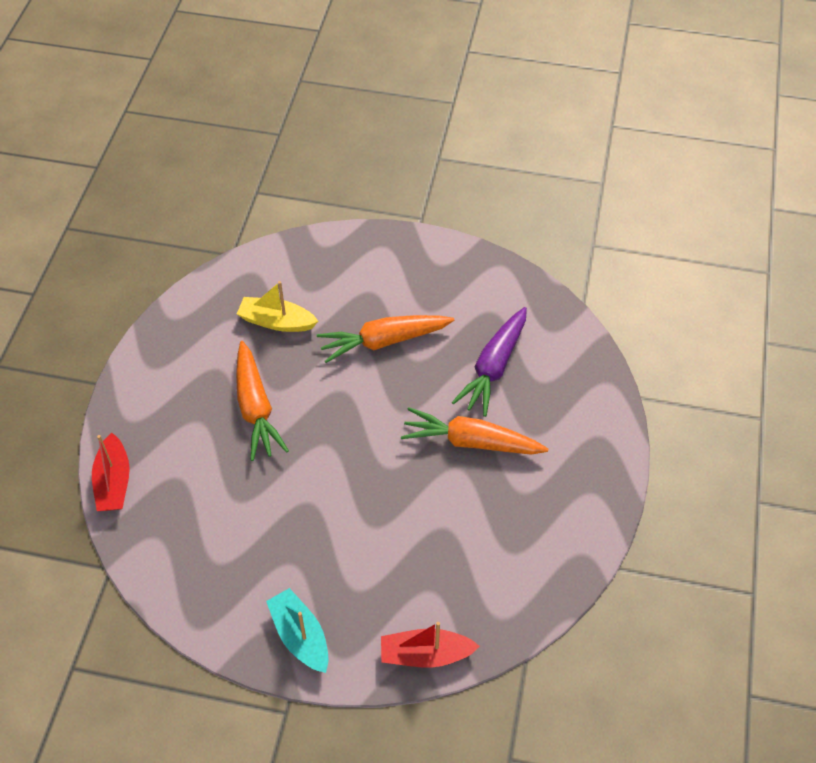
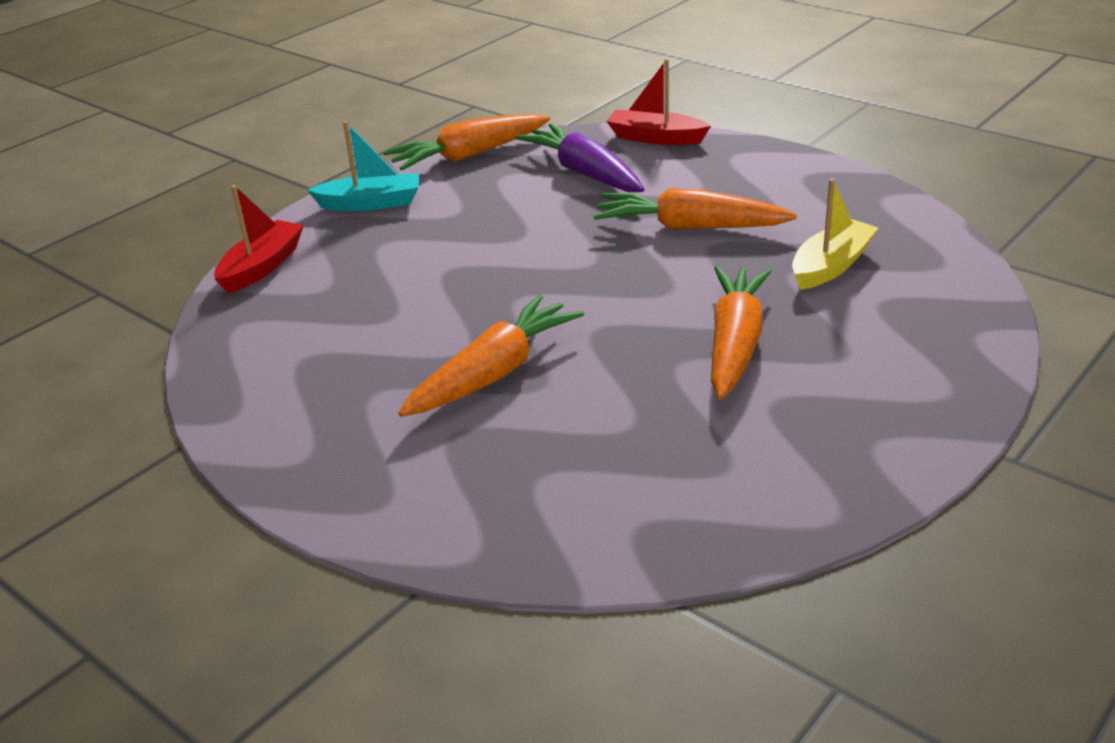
camera: 120 degrees right, 20 degrees down
(188, 608) = (469, 155): none -> orange carrot
(494, 367) = (607, 434): purple carrot -> purple carrot (584, 173)

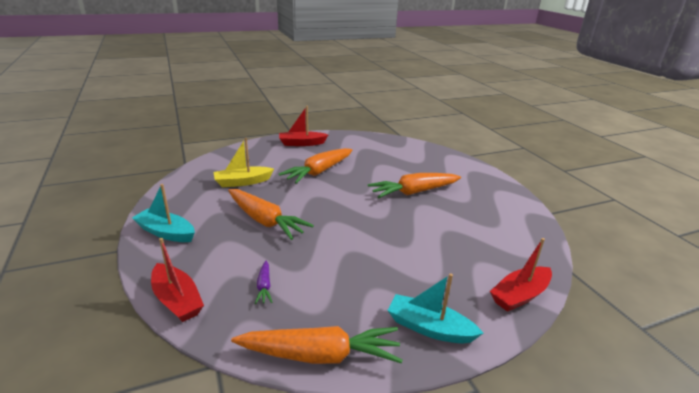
camera: 155 degrees left, 5 degrees down
(584, 173) = (264, 286): purple carrot -> purple carrot, size x0.45
(787, 171) = (166, 232): none -> turquoise boat
(897, 412) = (302, 143): none -> red boat

